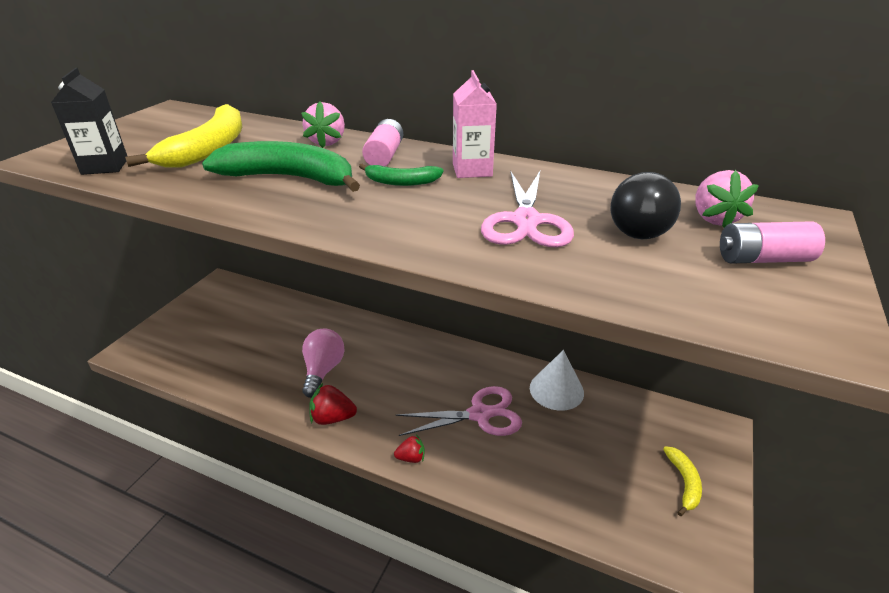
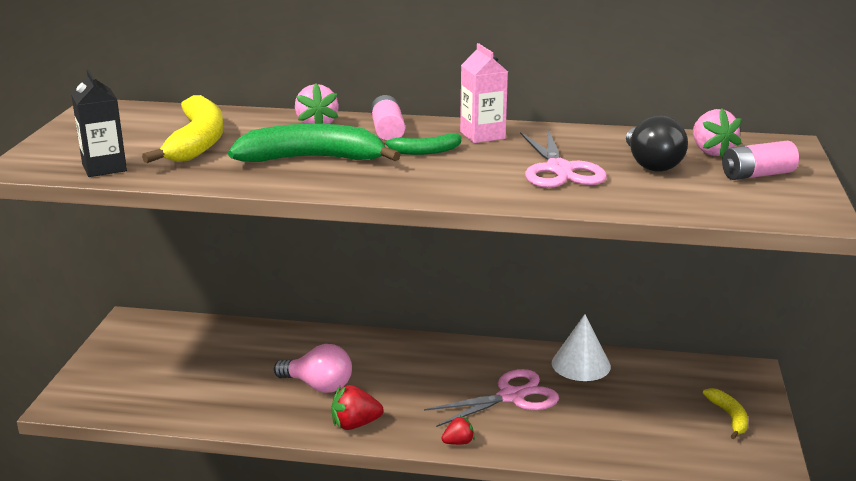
camera: 15 degrees left, 10 degrees down
(323, 370) = (318, 386): pink light bulb -> pink light bulb turned 120 degrees clockwise

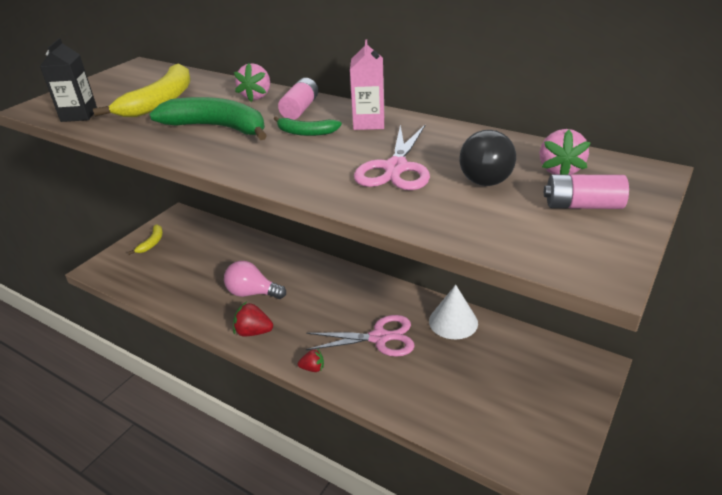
camera: 25 degrees right, 10 degrees up
(318, 386) = (252, 293): pink light bulb -> pink light bulb turned 150 degrees clockwise
(729, 417) = (548, 407): yellow banana -> yellow banana (152, 243)

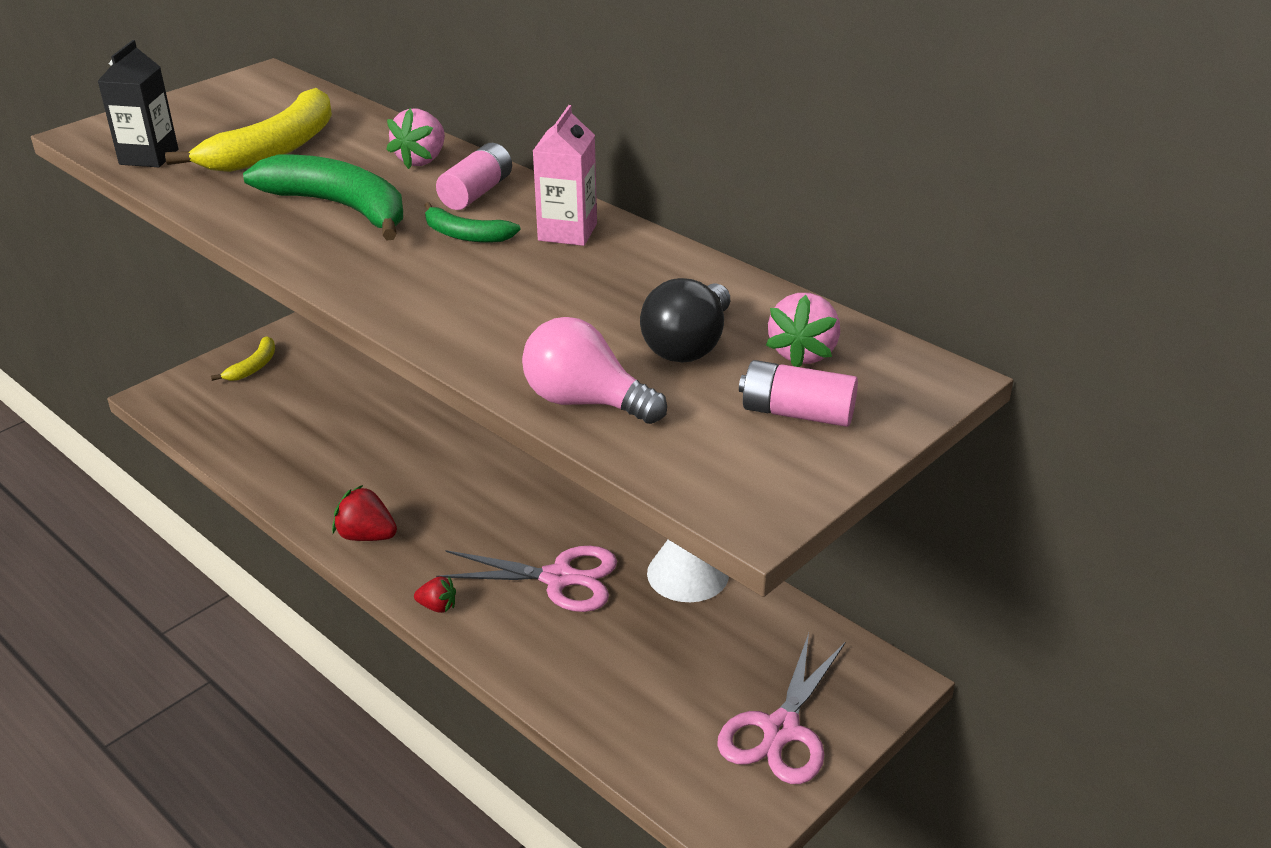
camera: 10 degrees right, 0 degrees up
(252, 293) = (385, 474): pink light bulb -> pink light bulb (585, 402)
(396, 168) = (565, 314): pink scissors -> pink scissors (781, 730)

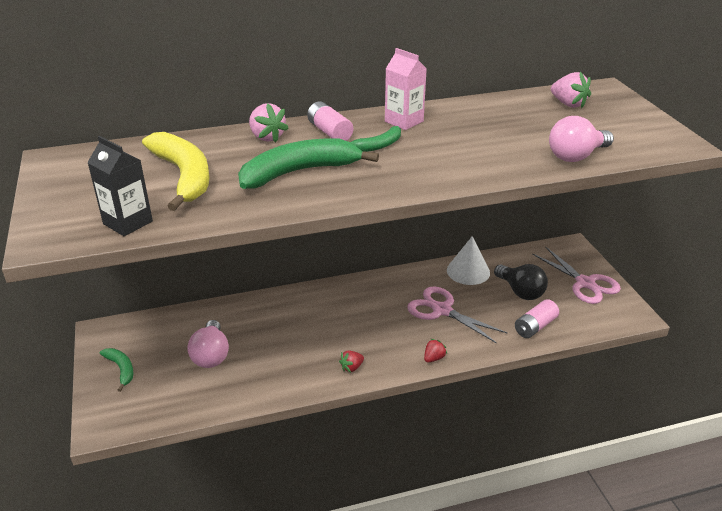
camera: 60 degrees left, 0 degrees up
(253, 366) = (121, 369): yellow banana -> green banana
(317, 416) = (211, 355): none -> pink light bulb
(366, 536) = (351, 367): red strawberry -> red strawberry, size x0.62
(558, 578) = (442, 310): pink scissors -> pink scissors turned 90 degrees counterclockwise
(688, 346) = (543, 123): black light bulb -> black light bulb (520, 291)
(797, 413) = (615, 118): pink battery -> pink battery (535, 326)

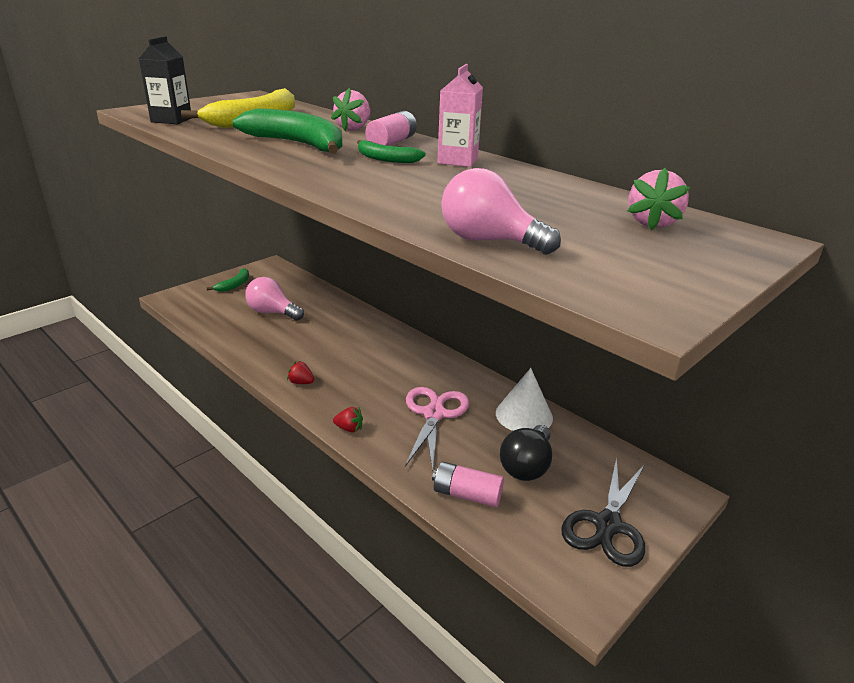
camera: 60 degrees right, 5 degrees down
(211, 355) = (272, 312): pink light bulb -> pink light bulb turned 60 degrees clockwise
(585, 283) = (607, 525): pink scissors -> black scissors

